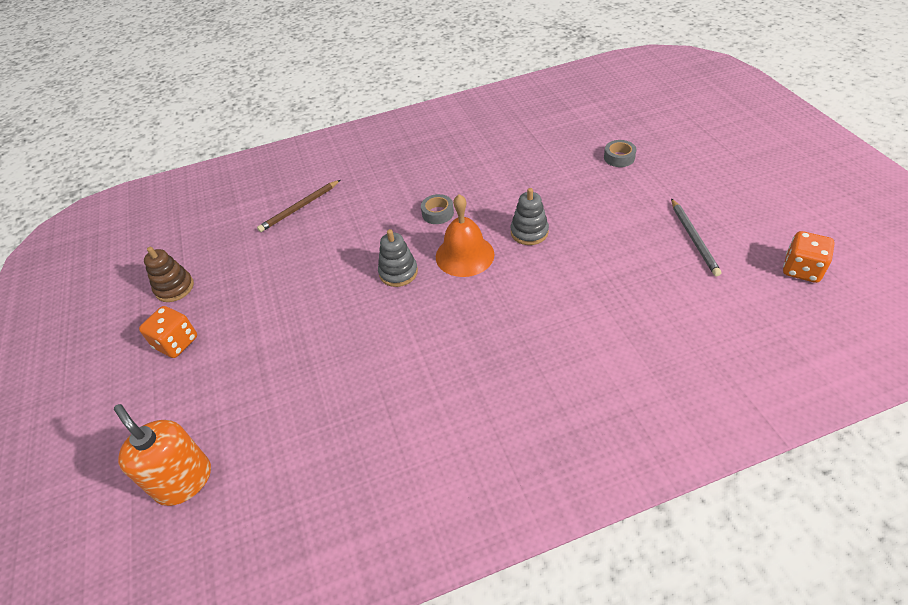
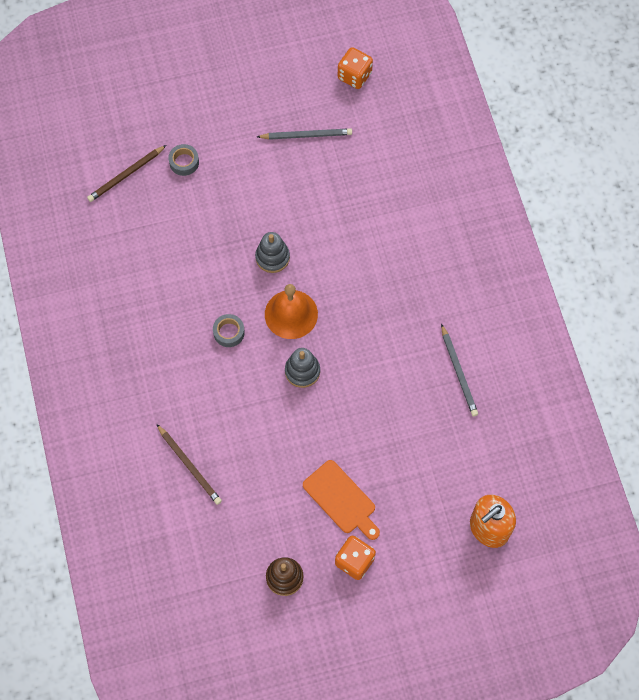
camera: 90 degrees left, 20 degrees up
(248, 323) = (341, 499): none -> orange cutting board
(404, 424) = (459, 372): none -> grey pencil
(590, 127) = (126, 175): none -> brown pencil

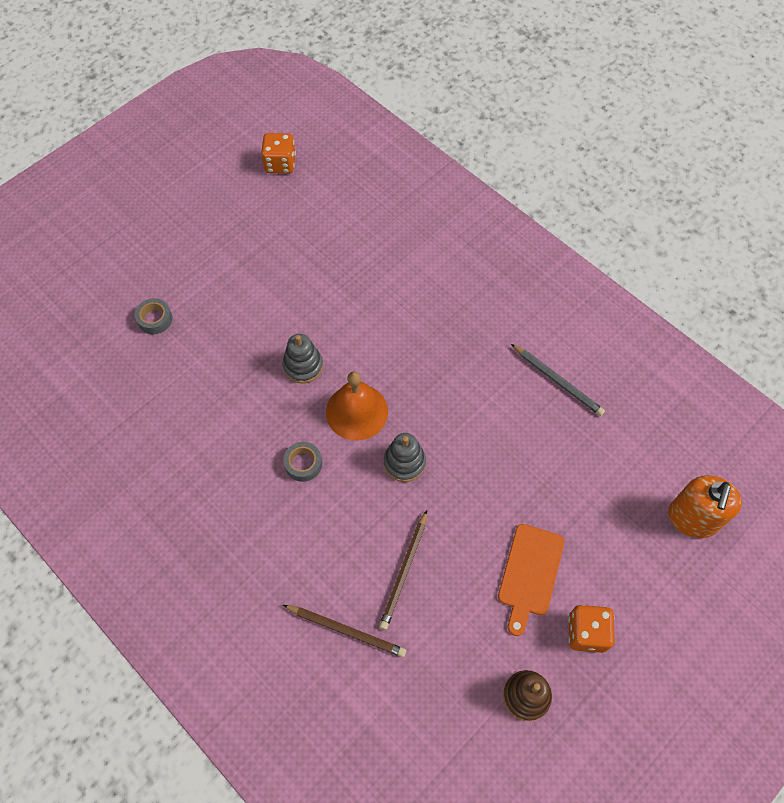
camera: 30 degrees left, 5 degrees down
(126, 175) = (99, 361): brown pencil -> brown pencil (404, 571)
(306, 135) = (266, 236): grey pencil -> none
(341, 499) = (530, 574): orange cutting board -> orange cutting board turned 90 degrees clockwise

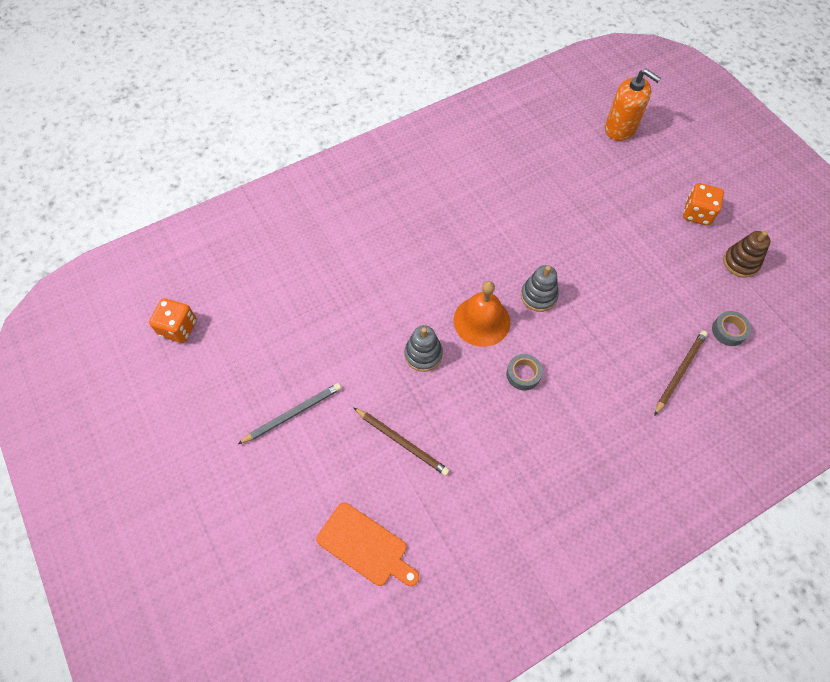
camera: 75 degrees left, 0 degrees up
(155, 319) = (327, 483): grey tape -> grey tape (728, 331)
(404, 571) = (635, 318): brown pencil -> brown pencil (402, 442)
(530, 574) = (648, 235): orange cutting board -> orange cutting board (365, 546)
(558, 381) = (490, 173): grey pencil -> grey pencil (293, 413)

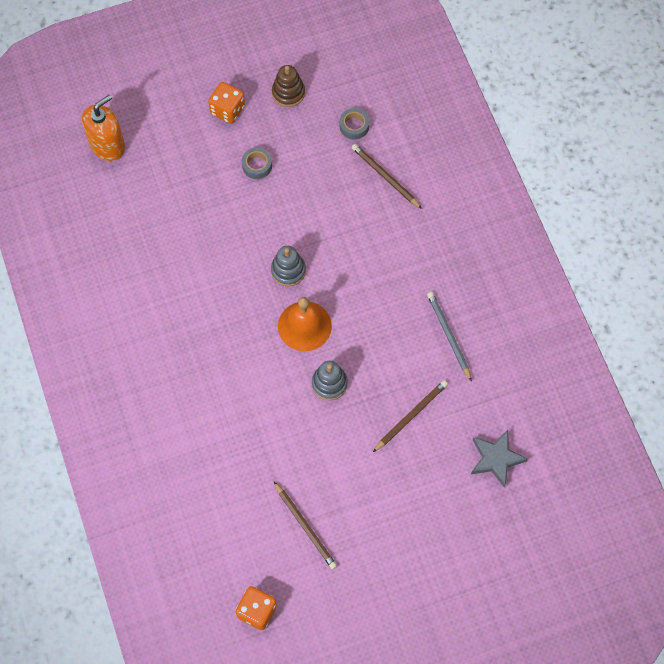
camera: 80 degrees left, 5 degrees up
(266, 357) = (305, 526): none -> brown pencil
(293, 413) = (368, 507): grey pencil -> grey pencil (448, 335)
(365, 546) = (496, 459): orange cutting board -> grey star
(523, 374) = (364, 302): grey tape -> grey tape (257, 165)

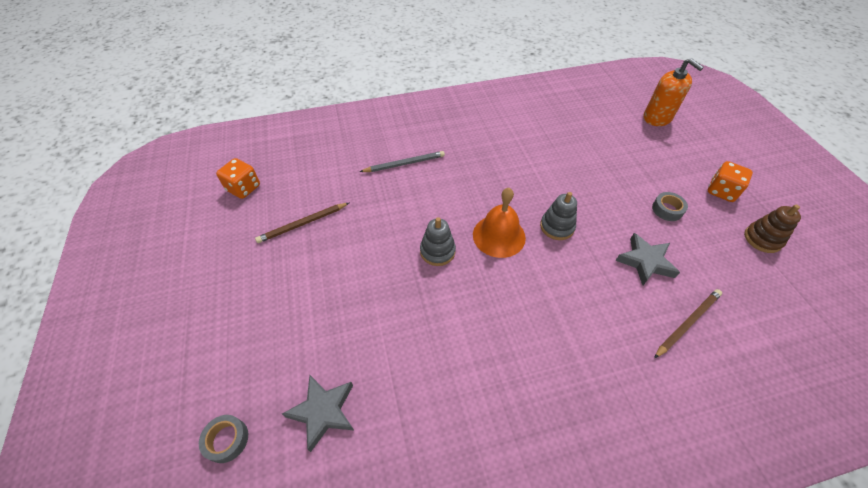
camera: 95 degrees right, 15 degrees down
(324, 197) = (645, 261): none -> grey star
(354, 126) = (745, 296): grey tape -> grey tape (227, 440)
(411, 416) = (393, 321): brown pencil -> none
(448, 335) = (486, 373): grey pencil -> grey pencil (404, 164)

